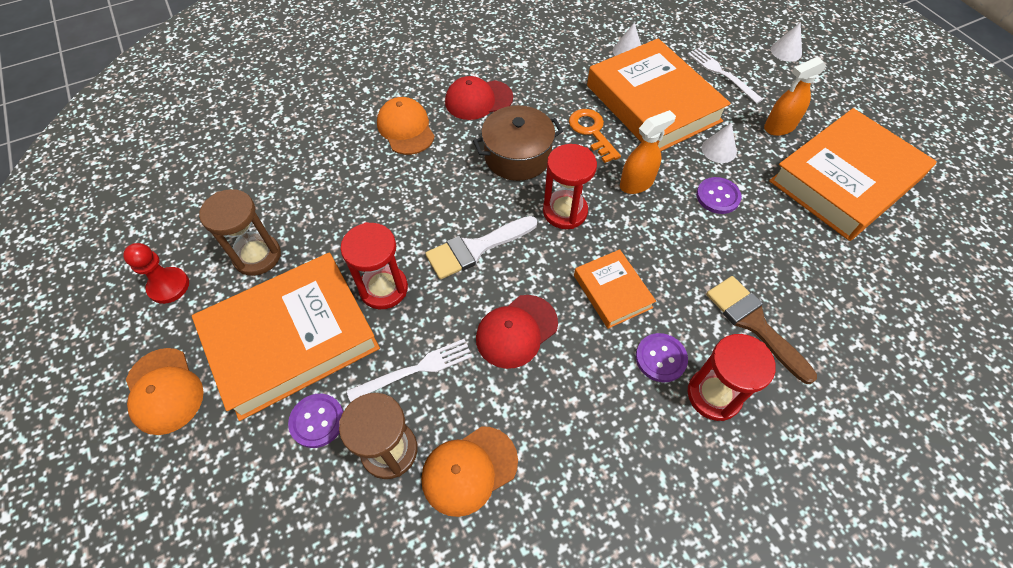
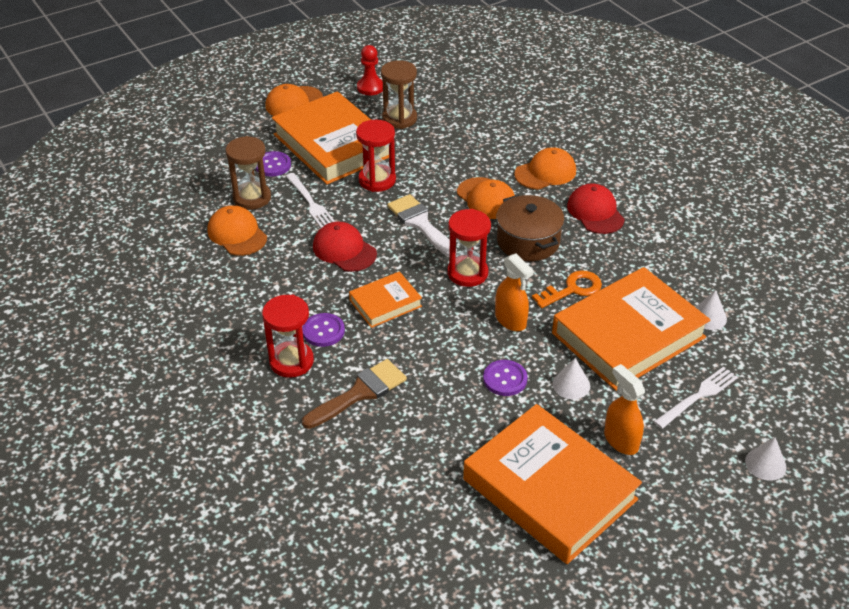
camera: 85 degrees right, 15 degrees down
(441, 183) = (486, 198): none -> orange cap

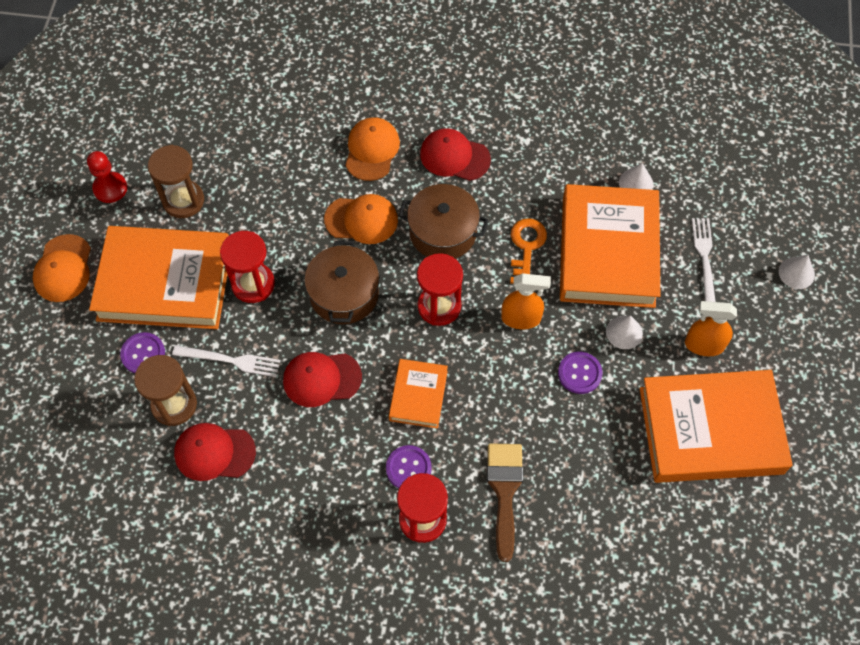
camera: 50 degrees left, 20 degrees up
(237, 234) = (214, 452): orange cap -> red cap
(420, 223) = (344, 294): white brush -> brown pot

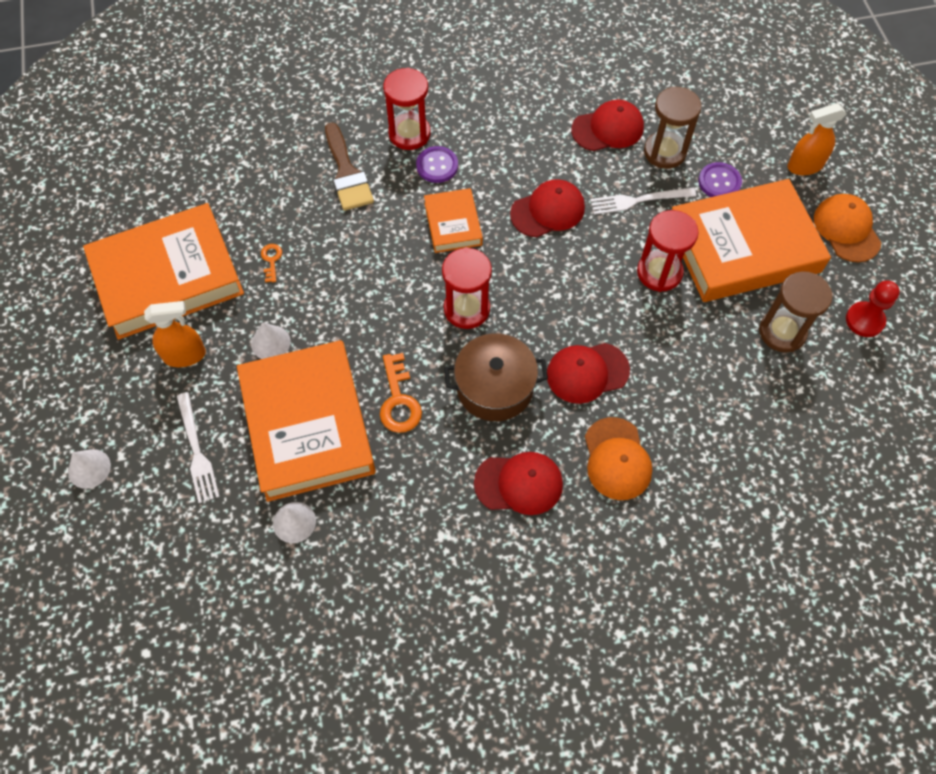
camera: 160 degrees right, 0 degrees up
(344, 294) = (566, 291): brown pot -> none
(361, 220) = (587, 372): orange cap -> red cap
(521, 318) = (380, 323): orange spray bottle -> orange spray bottle (804, 166)
(579, 373) = (306, 289): purple button -> none
(605, 415) = (271, 260): none -> orange key

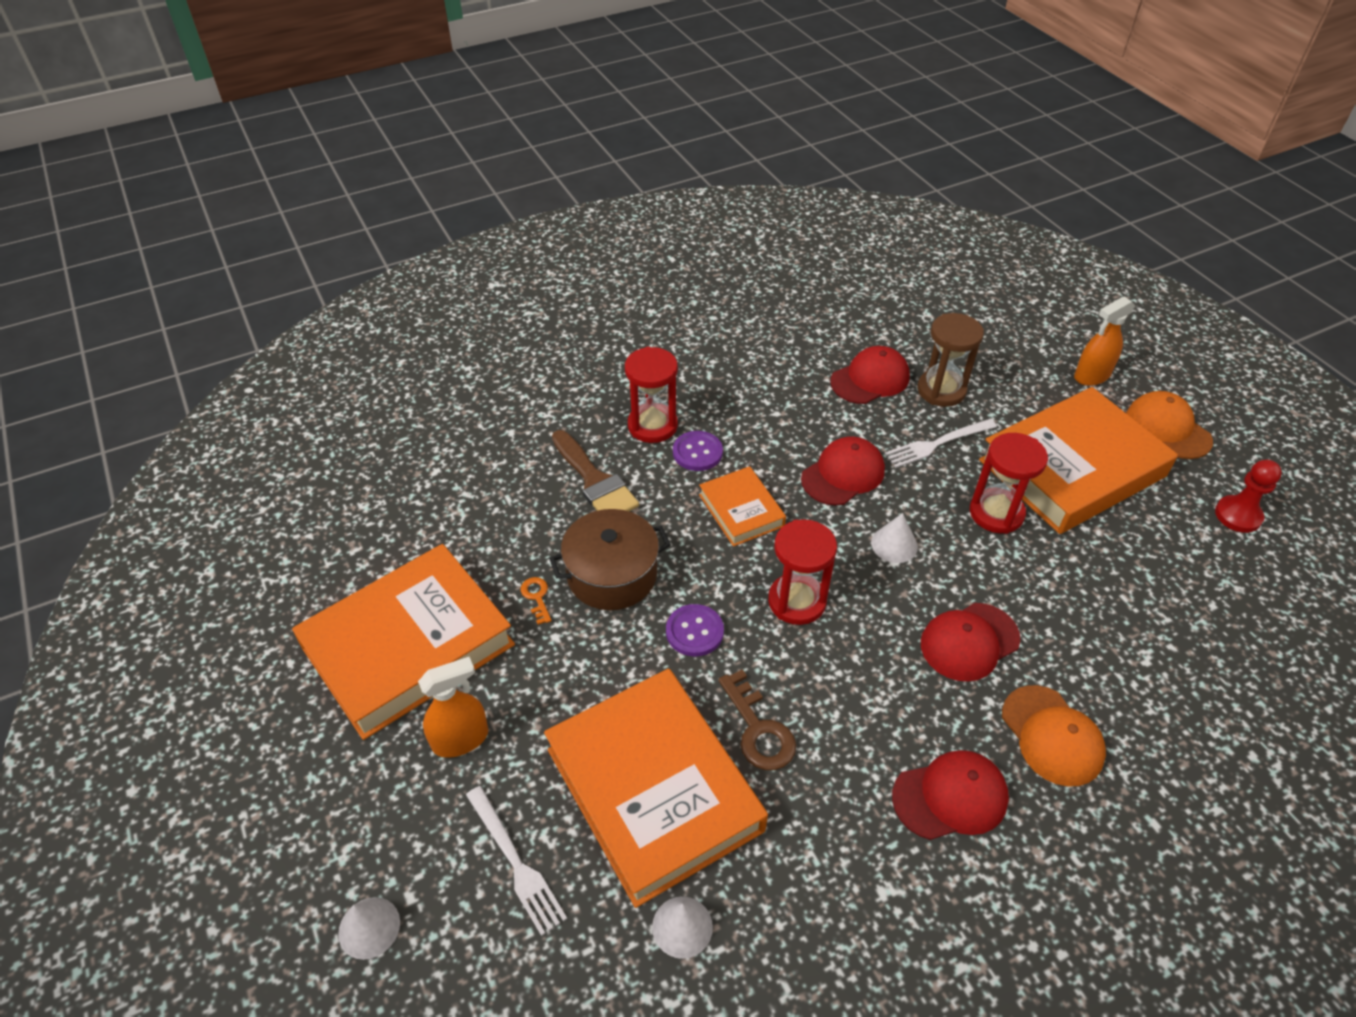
camera: 15 degrees left, 15 degrees down
(270, 342) = (569, 696): white cone -> white cone (894, 544)
(398, 400) = (758, 729): orange key -> brown key
(495, 387) = (869, 685): brown pot -> brown pot (612, 575)
(719, 182) = (1013, 408): purple button -> purple button (694, 631)
(782, 332) = (1160, 547): brown hourglass -> none

